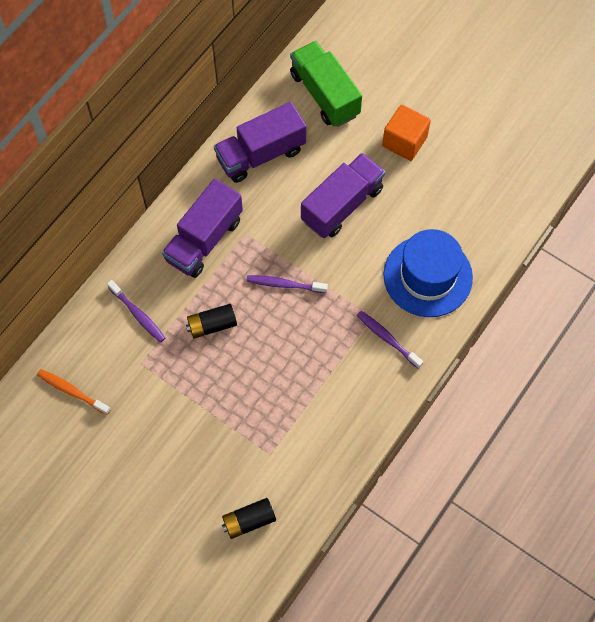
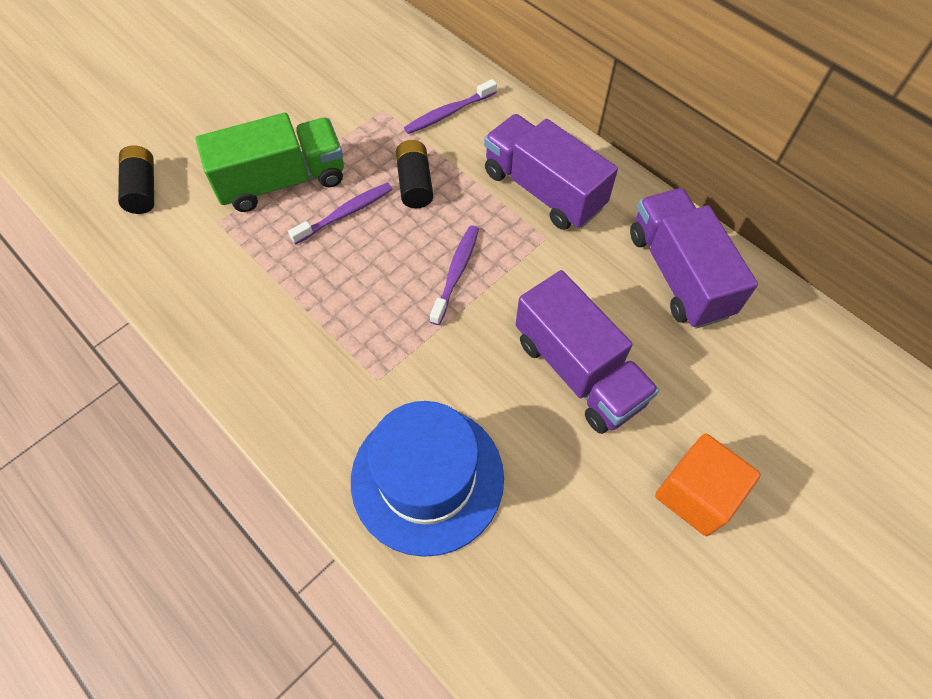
camera: 100 degrees right, 5 degrees down
(72, 391) = (366, 49): orange toothbrush -> none
(324, 94) = (792, 380): green truck -> green truck (282, 181)
(387, 339) = (334, 394): purple toothbrush -> purple toothbrush (345, 214)

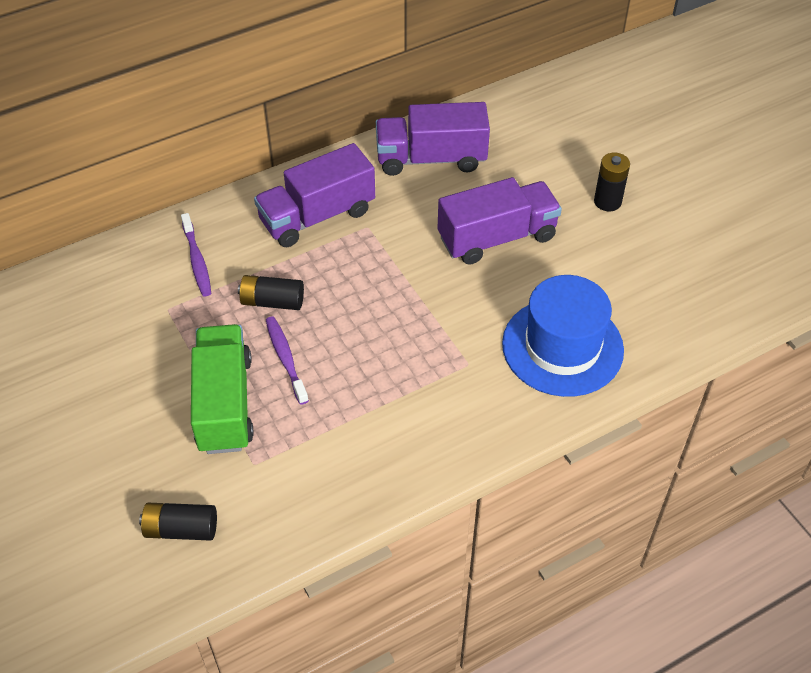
camera: 75 degrees left, 10 degrees down
(456, 273) = (382, 292): purple toothbrush -> none
(696, 494) = (607, 201): orange cube -> black battery

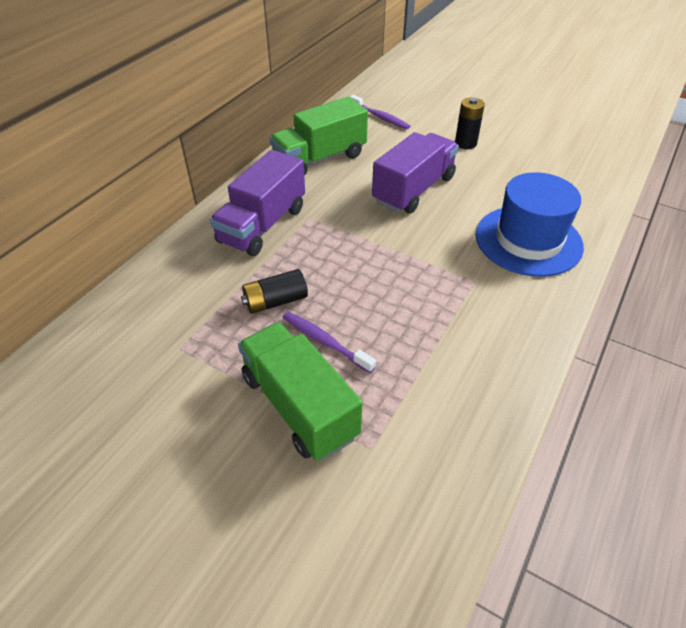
camera: 30 degrees left, 5 degrees down
(181, 529) = (351, 555): black battery -> none
(197, 260) = (179, 296): purple toothbrush -> purple toothbrush (380, 117)
(431, 158) = (320, 159): purple truck -> green truck

